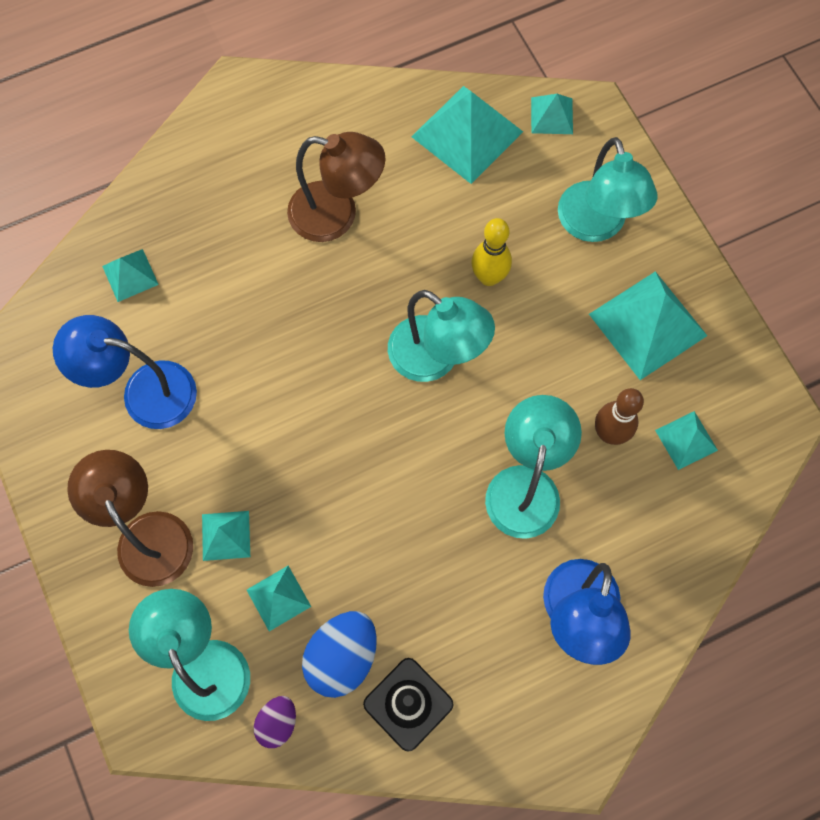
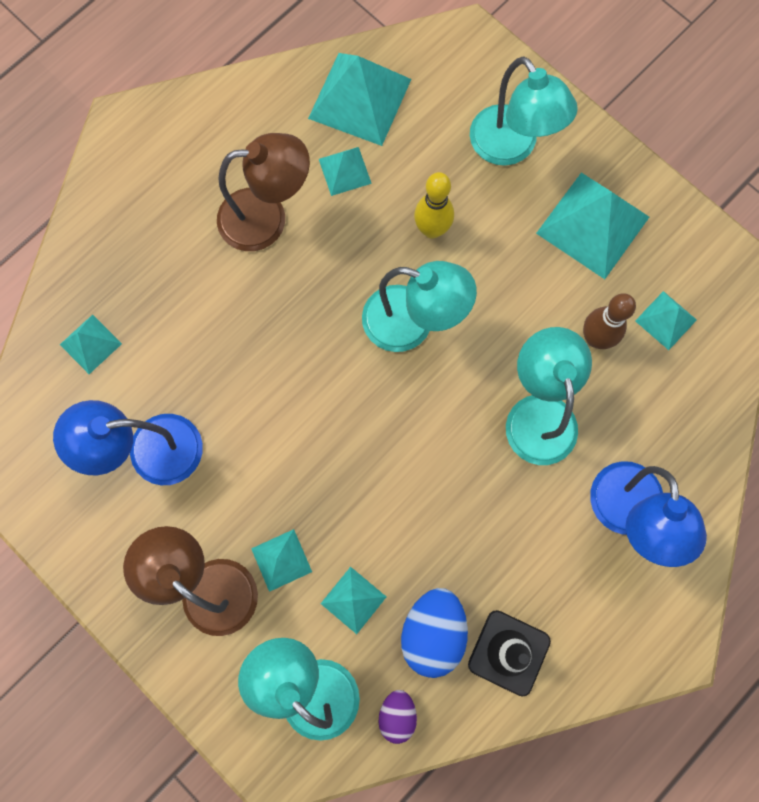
camera: 20 degrees left, 5 degrees up
(551, 115) = (432, 55): turquoise pyramid -> turquoise pyramid (344, 171)

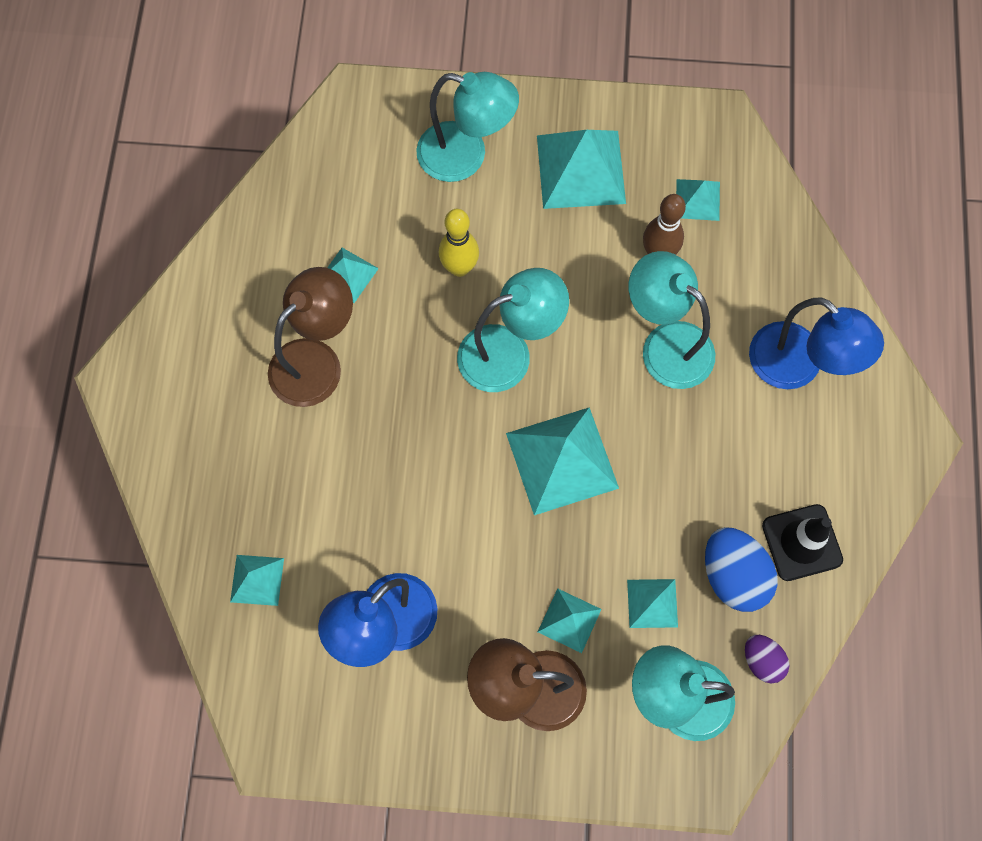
camera: 40 degrees left, 5 degrees down
(360, 98) = (309, 207): turquoise pyramid -> turquoise pyramid (562, 460)

